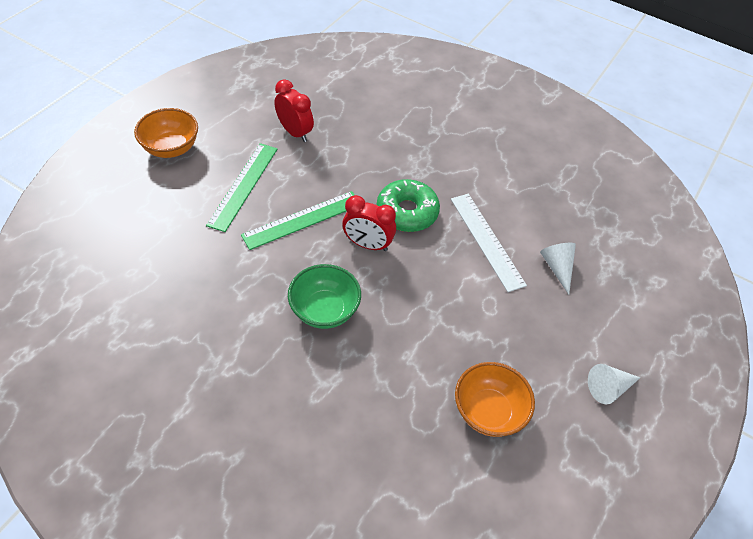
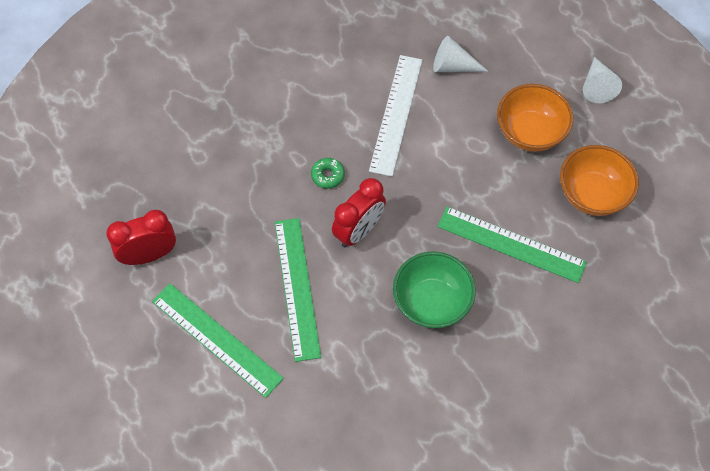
camera: 65 degrees left, 10 degrees up
(171, 148) = (112, 412): orange bowl -> orange bowl (530, 132)
(404, 356) = (511, 244): none -> green ruler
(407, 212) = (328, 175): green donut -> green donut, size x0.45
(486, 241) = (396, 114): white ruler -> white ruler turned 75 degrees counterclockwise

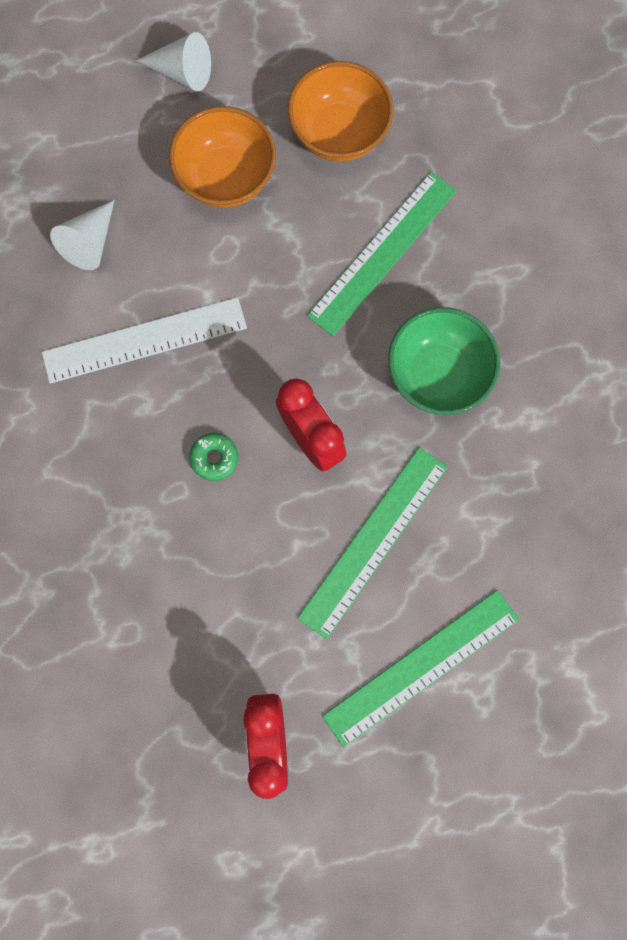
camera: 75 degrees left, 15 degrees up
(297, 288) = (373, 541): green ruler -> green ruler turned 60 degrees counterclockwise
(396, 114) = (144, 340): white ruler -> white ruler turned 45 degrees counterclockwise

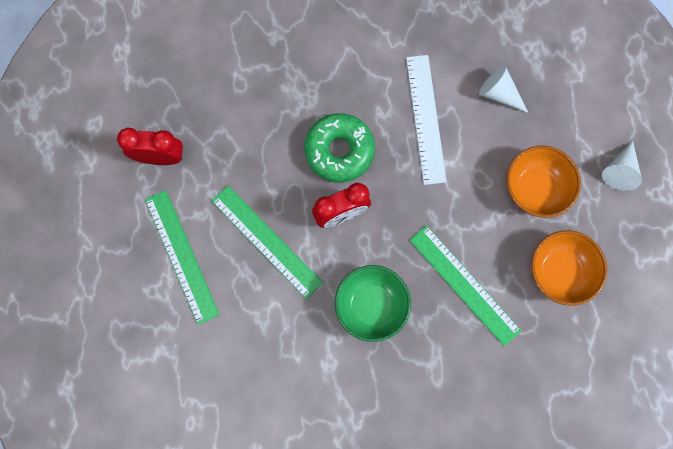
camera: 100 degrees right, 0 degrees up
(214, 458) = (339, 151): green donut -> green donut, size x2.22

